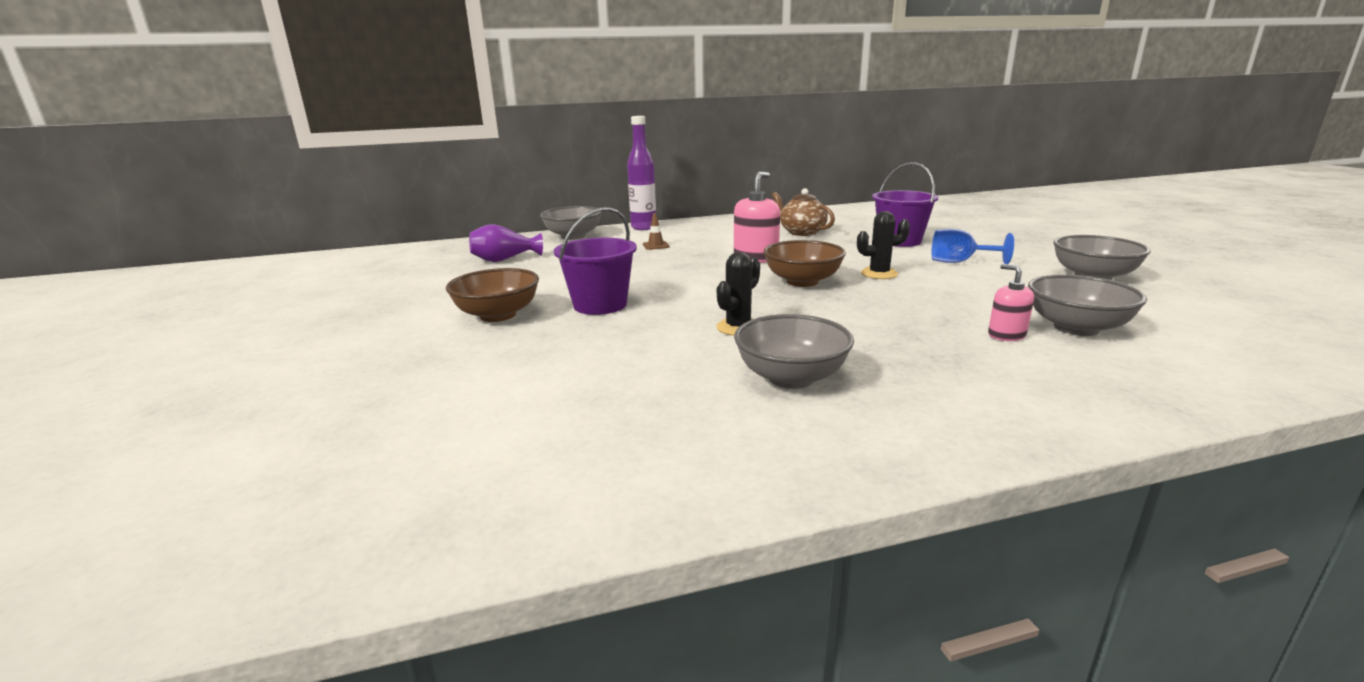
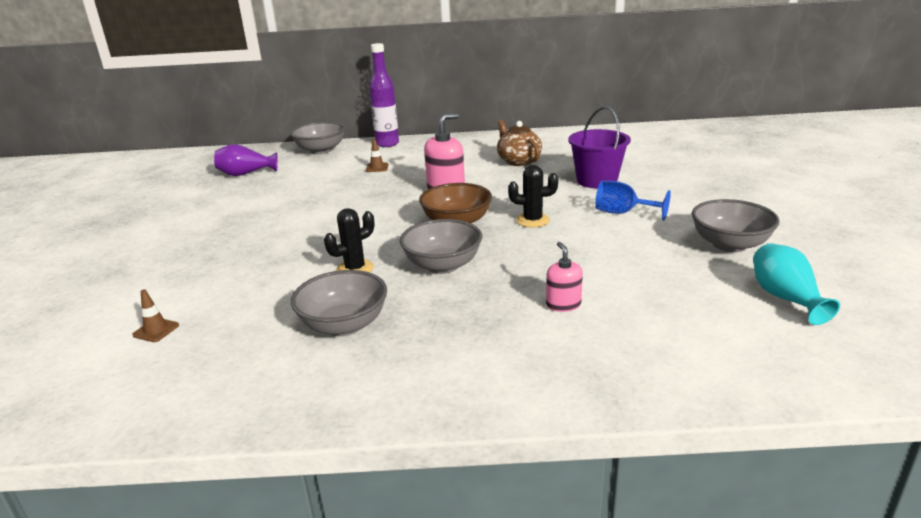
camera: 15 degrees right, 5 degrees up
(498, 315) = (193, 235): brown bowl -> none
(551, 409) = (156, 330): none -> brown traffic cone
(600, 305) = (274, 232): purple bucket -> none
(1076, 328) = (635, 304): grey bowl -> grey bowl (442, 265)
(1203, 310) = (785, 298): none -> turquoise vase

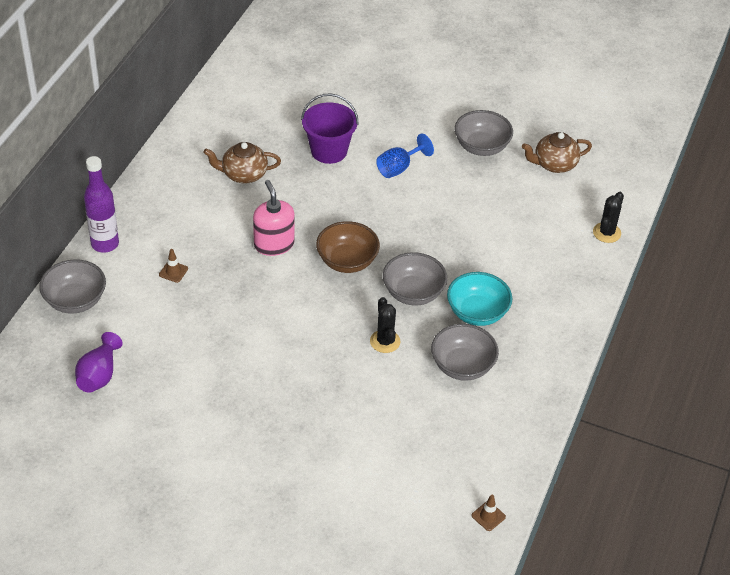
camera: 70 degrees left, 20 degrees up
(156, 330) = (406, 468): brown traffic cone -> brown traffic cone (488, 516)
(445, 312) = (477, 313): none -> turquoise bowl
(532, 220) = (375, 218): black cactus -> black cactus (606, 233)
(563, 304) = (503, 256): pink soap dispenser -> none
(785, 298) = (554, 164): turquoise vase -> brown teapot

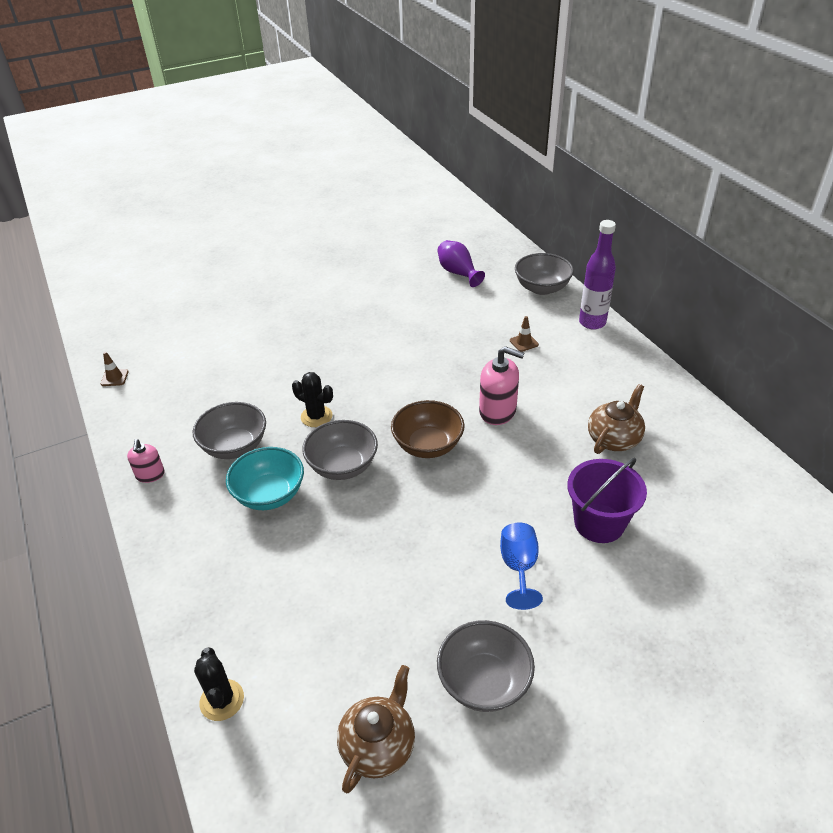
camera: 135 degrees right, 5 degrees down
(537, 392) = (150, 475): none -> pink soap dispenser

